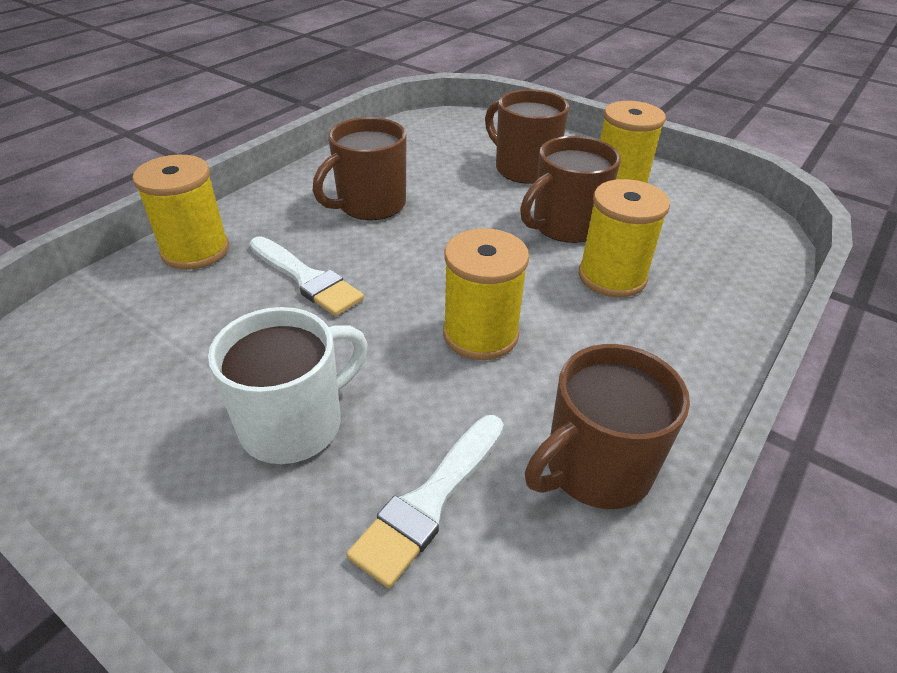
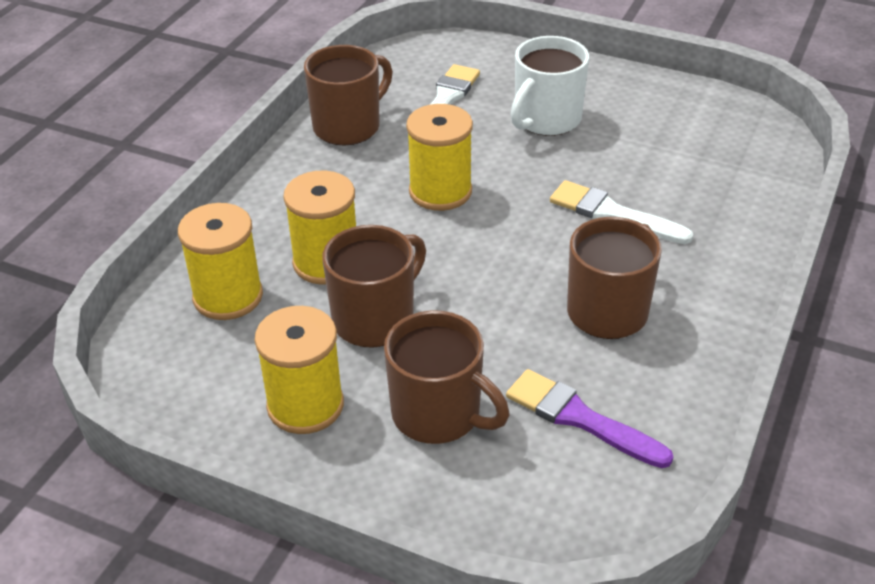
camera: 170 degrees right, 0 degrees up
(195, 250) = (739, 224): yellow spool -> yellow spool (228, 296)
(430, 156) = (580, 418): none -> purple brush

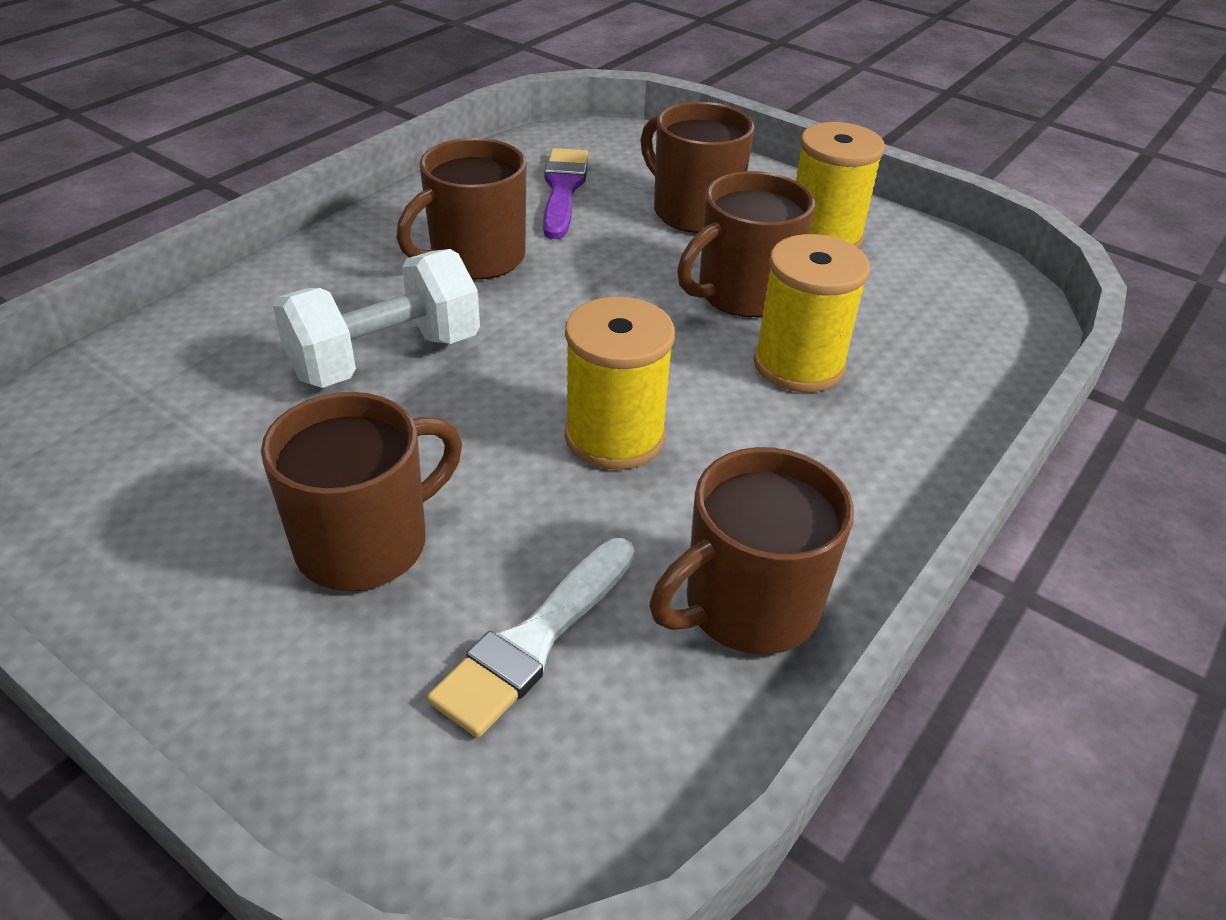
camera: 170 degrees left, 0 degrees up
(228, 296) = (925, 346): yellow spool -> none
(546, 120) = (366, 543): white mug -> brown mug
(580, 418) = (563, 189): purple brush -> purple brush turned 135 degrees counterclockwise
(613, 214) = (385, 358): white brush -> white dumbbell

